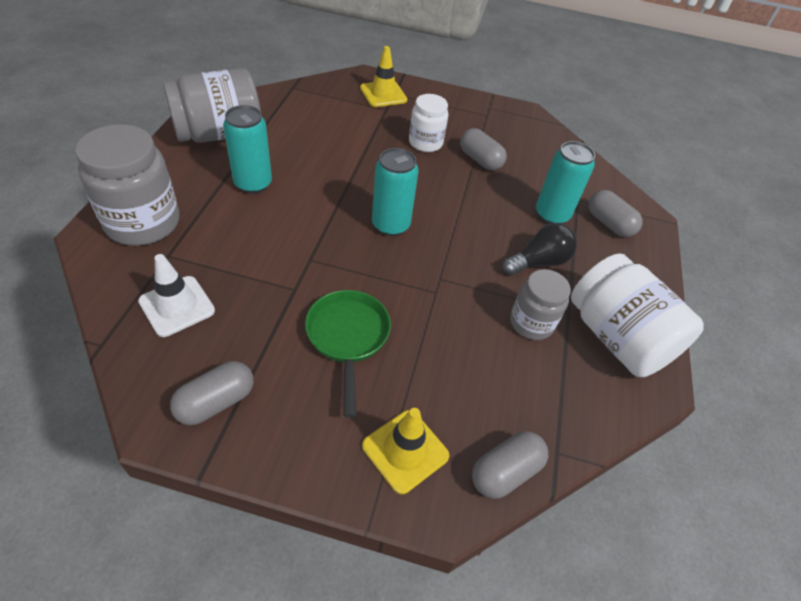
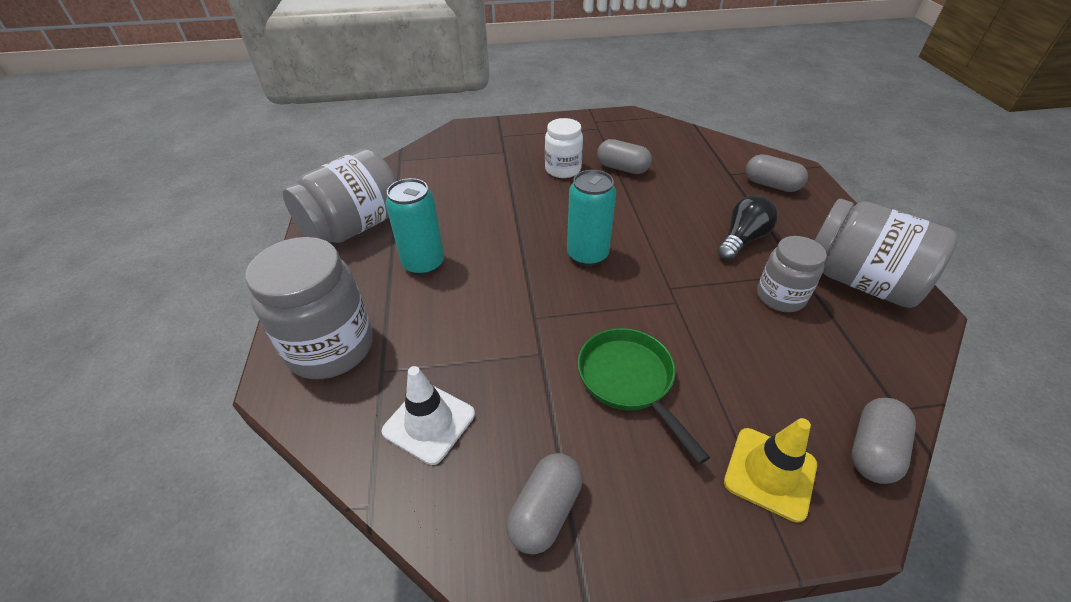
camera: 15 degrees left, 5 degrees down
(383, 94) = (492, 139): yellow traffic cone -> none
(552, 214) = (720, 194): turquoise can -> none
(617, 338) = (859, 281): white jar -> grey jar

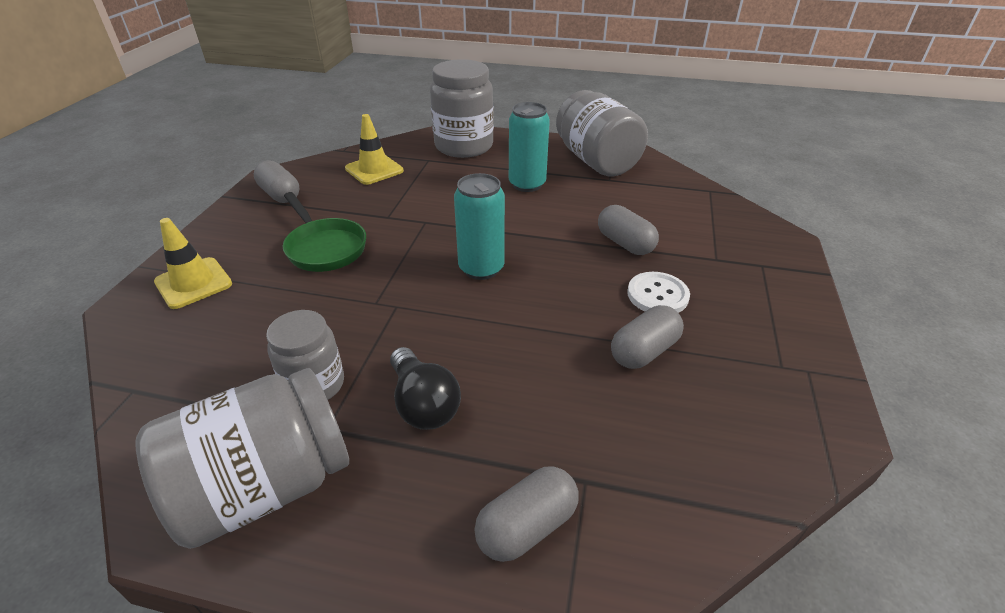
camera: 110 degrees right, 5 degrees down
(429, 422) = (374, 170): white traffic cone -> yellow traffic cone
(563, 169) = (657, 295): white jar -> white button
(629, 381) = (324, 247): green pan -> green pan turned 60 degrees clockwise
(873, 450) = (136, 346): grey capsule -> grey capsule (625, 243)

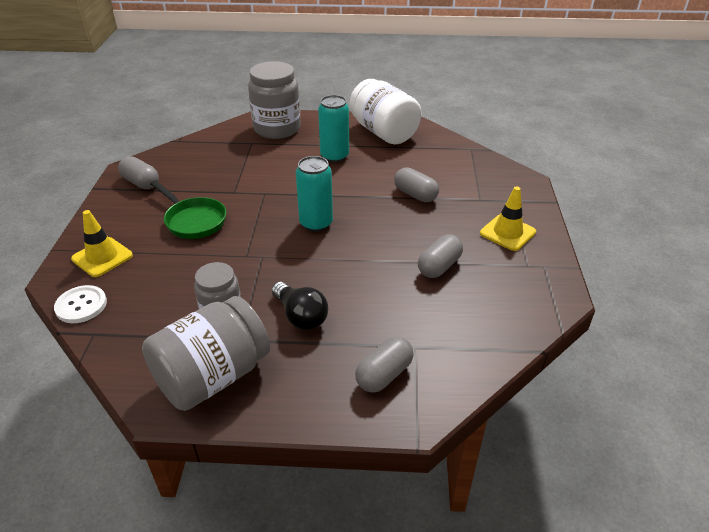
camera: 10 degrees left, 0 degrees up
(374, 170) = (210, 155): yellow traffic cone -> yellow traffic cone (507, 233)
(596, 161) = (384, 132): grey jar -> white jar
(657, 295) = (443, 229): white button -> white button (81, 305)

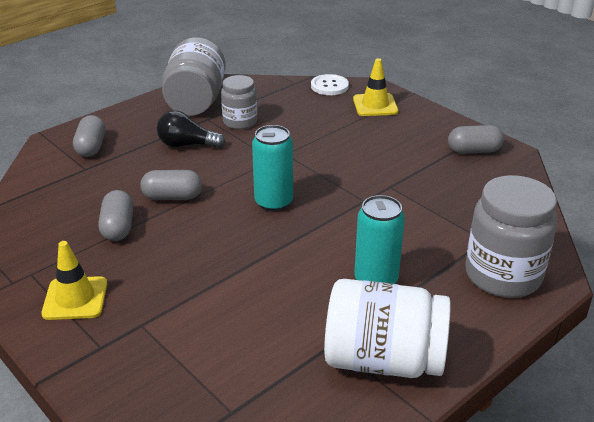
camera: 135 degrees right, 5 degrees down
(193, 220) = (370, 151): green pan -> none
(415, 195) = (221, 286): grey capsule -> grey capsule (172, 197)

